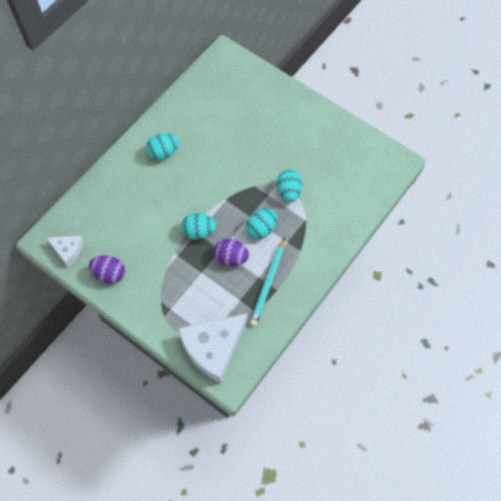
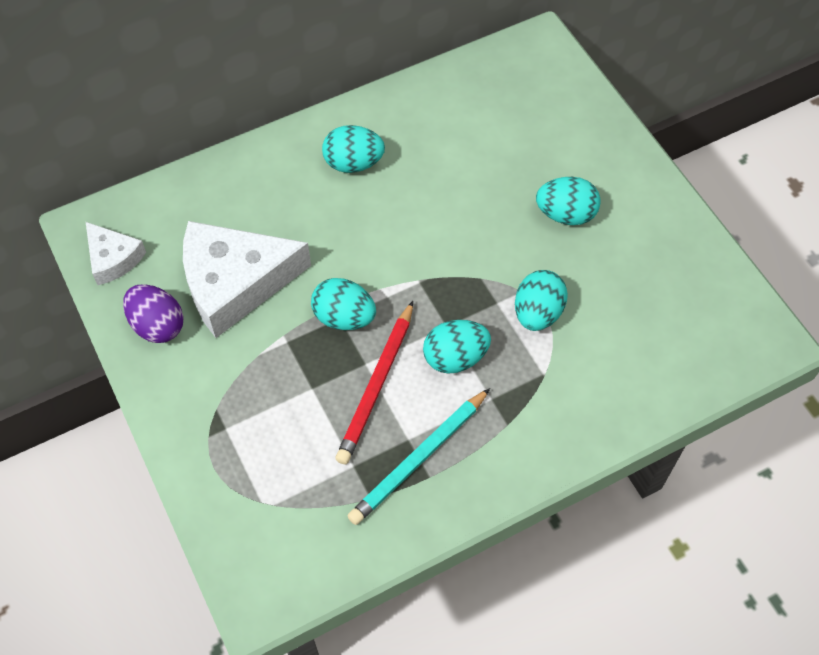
camera: 25 degrees right, 5 degrees down
(213, 348) = (262, 530): white cheese -> white cheese (235, 283)
(231, 258) = (377, 385): purple egg -> red pencil
(278, 138) = (565, 214): none -> turquoise egg

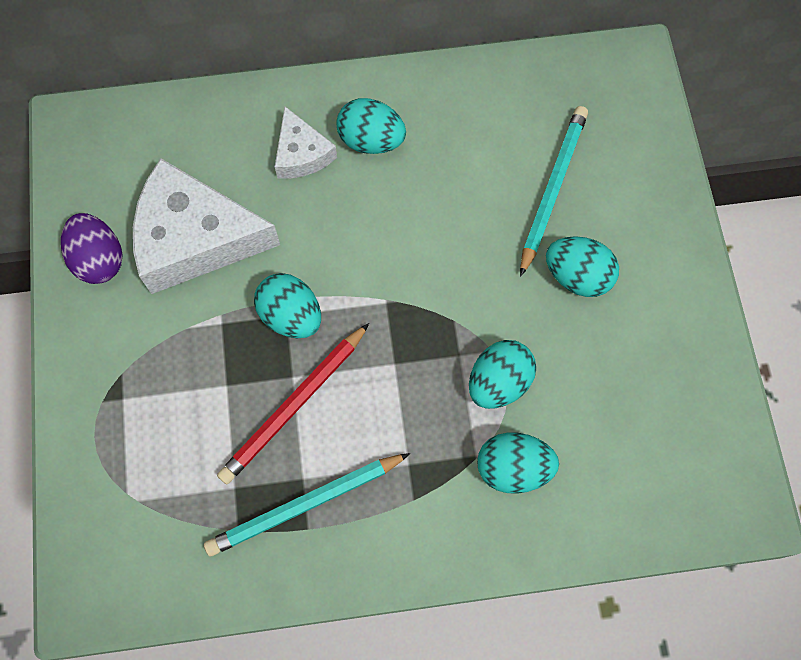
camera: 20 degrees right, 10 degrees up
(113, 258) = (83, 169): white cheese -> white cheese (301, 153)
(455, 357) = (389, 403): turquoise egg -> turquoise egg (513, 468)
(517, 156) = (552, 189): none -> turquoise pencil

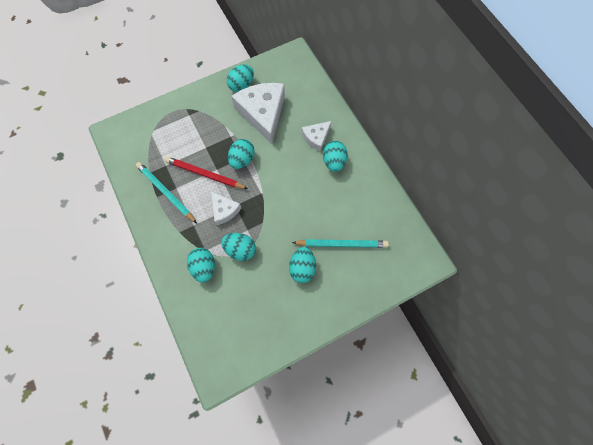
camera: 70 degrees right, 0 degrees up
(99, 259) = (241, 85): purple egg -> turquoise egg
(397, 389) = (224, 210): none -> white cheese

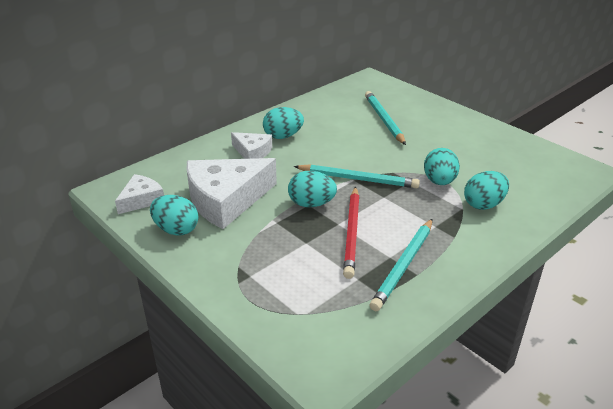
camera: 105 degrees left, 35 degrees down
(224, 210) = (396, 204): white cheese -> white cheese (141, 200)
(261, 196) = (358, 179): none -> turquoise pencil
(302, 268) = (428, 138): turquoise egg -> none

